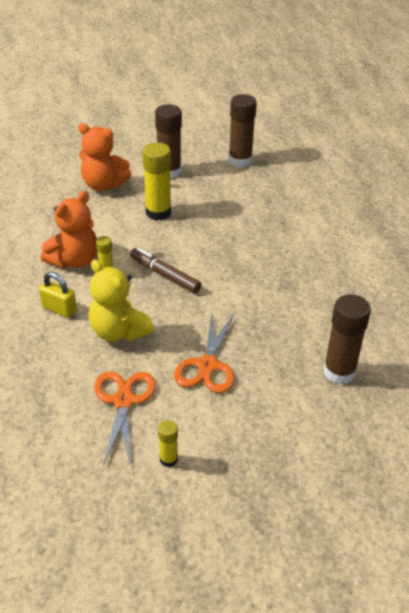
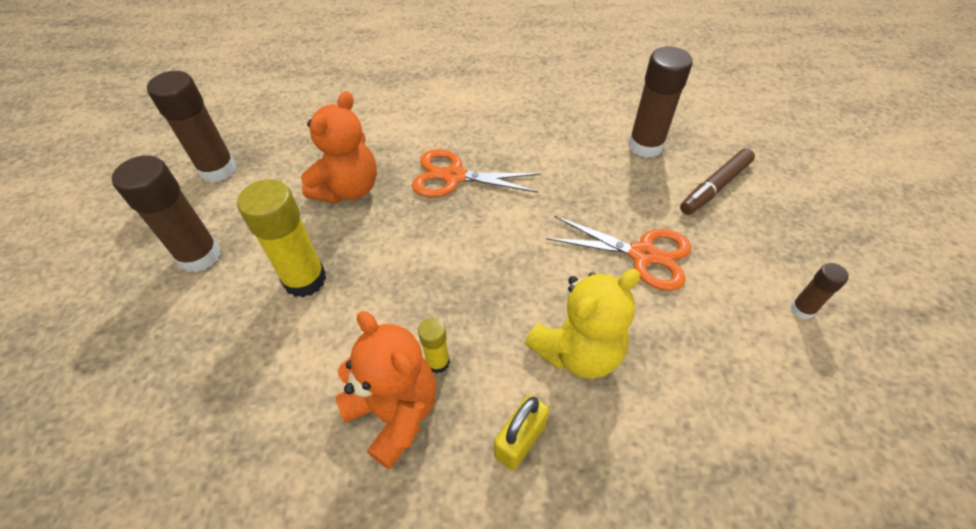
camera: 80 degrees left, 10 degrees up
(103, 185) = (186, 356): orange teddy bear -> orange teddy bear (348, 189)
(123, 401) = (714, 353): orange scissors -> orange scissors (454, 177)
(165, 275) = (460, 284): brown marker -> brown marker (715, 187)
(168, 459) = (802, 309): yellow glue stick -> brown glue stick

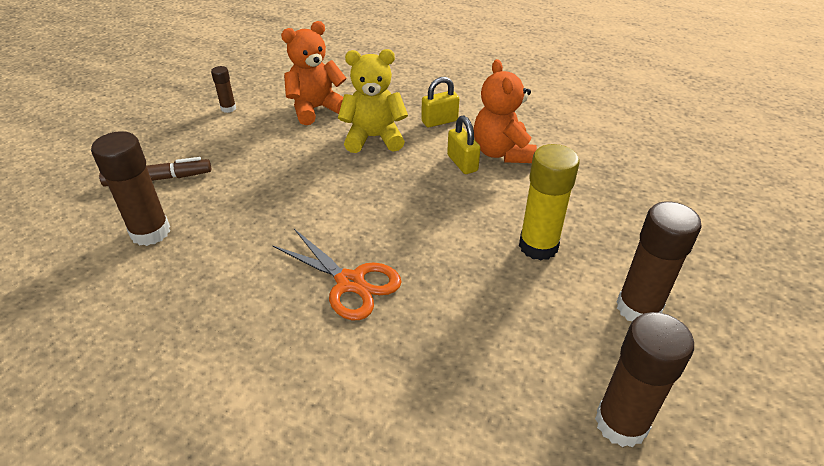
camera: 150 degrees left, 10 degrees down
(348, 189) = (465, 317): orange teddy bear -> orange teddy bear (316, 109)
(437, 362) = (462, 163): yellow glue stick -> yellow padlock
(642, 254) = (273, 163): orange scissors -> none

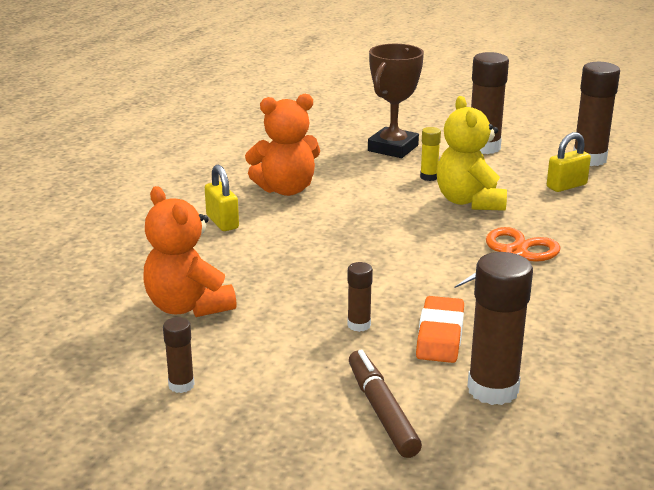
camera: 95 degrees left, 15 degrees down
(232, 215) = (440, 335): none -> orange eraser
(264, 177) = (359, 325): none -> brown glue stick
(374, 138) = (262, 259): yellow teddy bear -> yellow teddy bear (469, 201)
(462, 163) = (309, 208): yellow padlock -> yellow padlock (566, 186)
(538, 246) = (429, 177): yellow glue stick -> yellow glue stick, size x0.51
(616, 227) = (393, 148): none -> brown trophy

